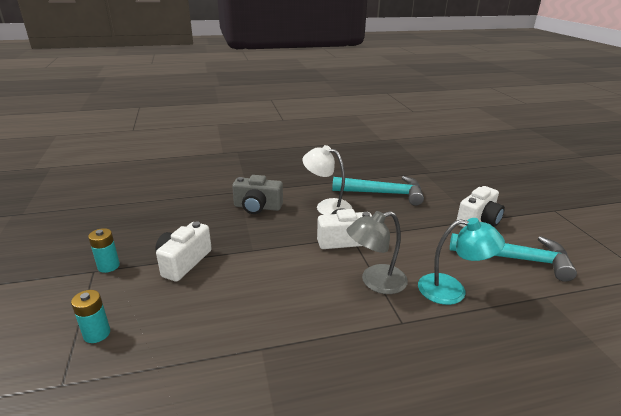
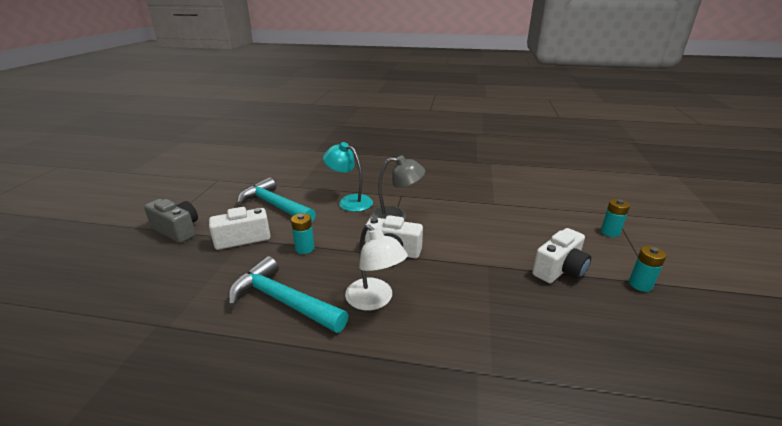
camera: 155 degrees left, 0 degrees up
(257, 207) = (468, 326): grey camera -> grey camera (177, 230)
(418, 225) = (304, 248): none -> turquoise battery

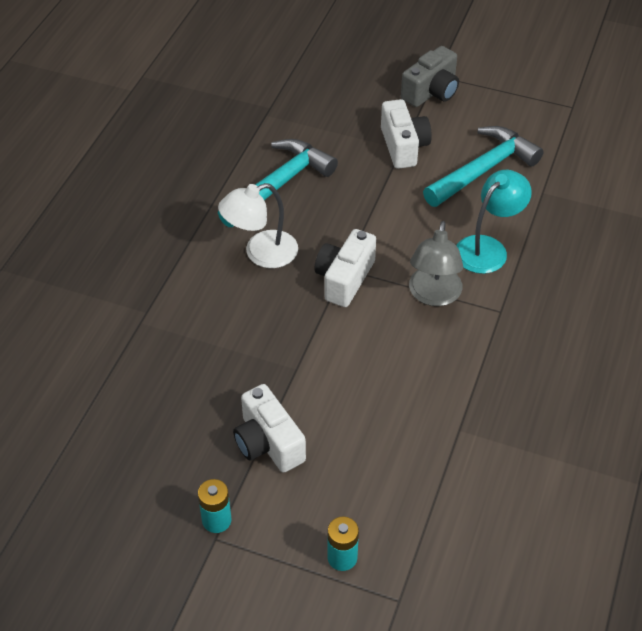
camera: 100 degrees right, 20 degrees up
(304, 248) = (370, 200): turquoise battery -> none

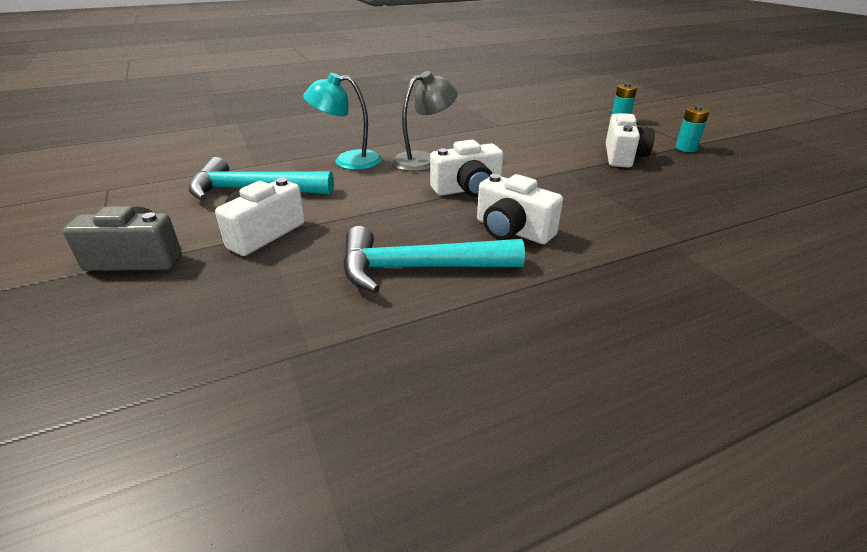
camera: 135 degrees left, 15 degrees down
(261, 253) = (512, 231): white lamp -> white camera

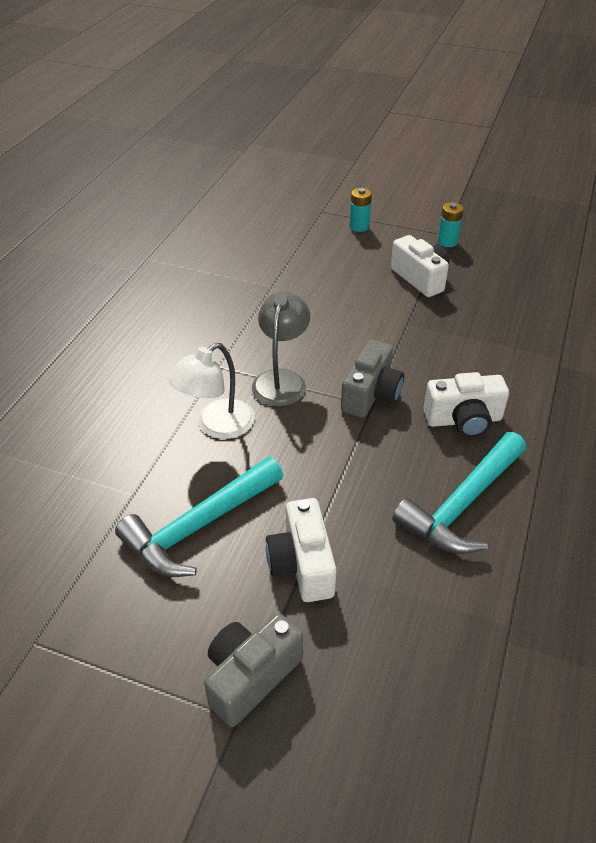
camera: 45 degrees left, 10 degrees up
(348, 161) = (216, 426): turquoise lamp -> white lamp
(467, 189) = (371, 395): white camera -> grey camera

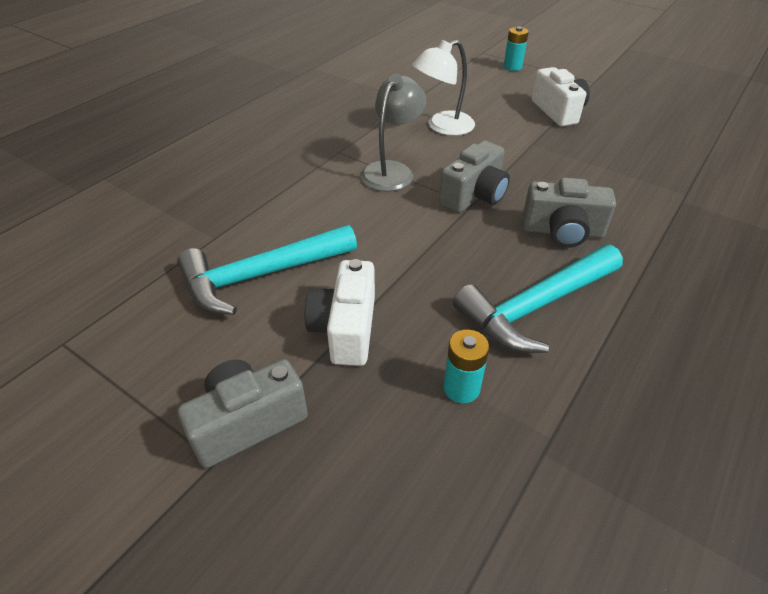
camera: 15 degrees right, 0 degrees up
(216, 426) = (316, 197): white lamp -> white lamp (442, 127)
(447, 242) = (594, 87): turquoise battery -> turquoise battery (461, 388)
(463, 420) = (562, 232): white camera -> grey camera

